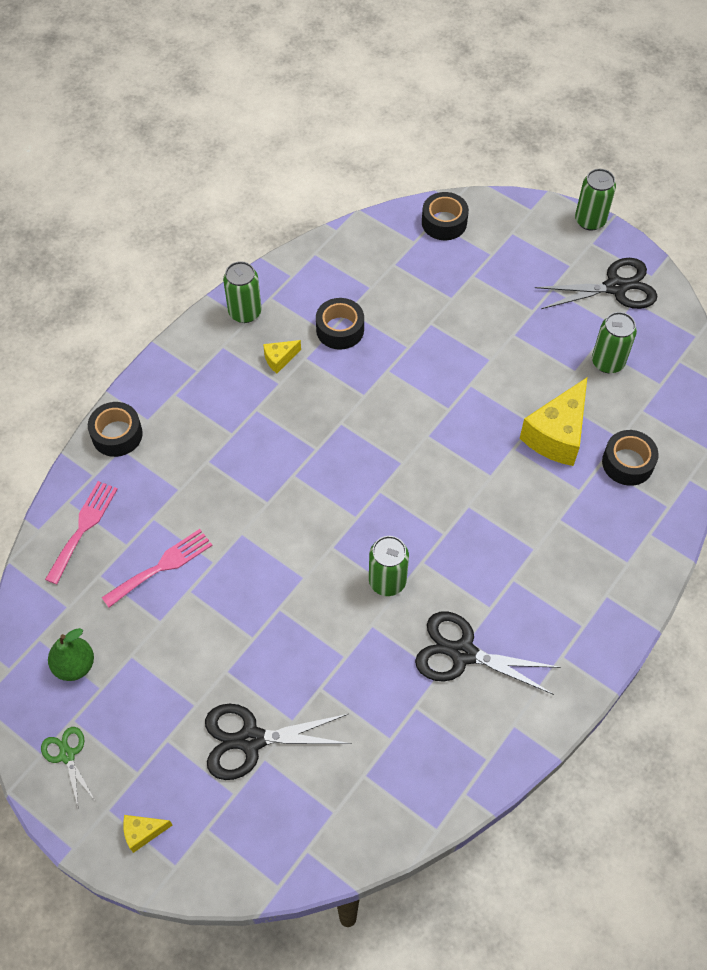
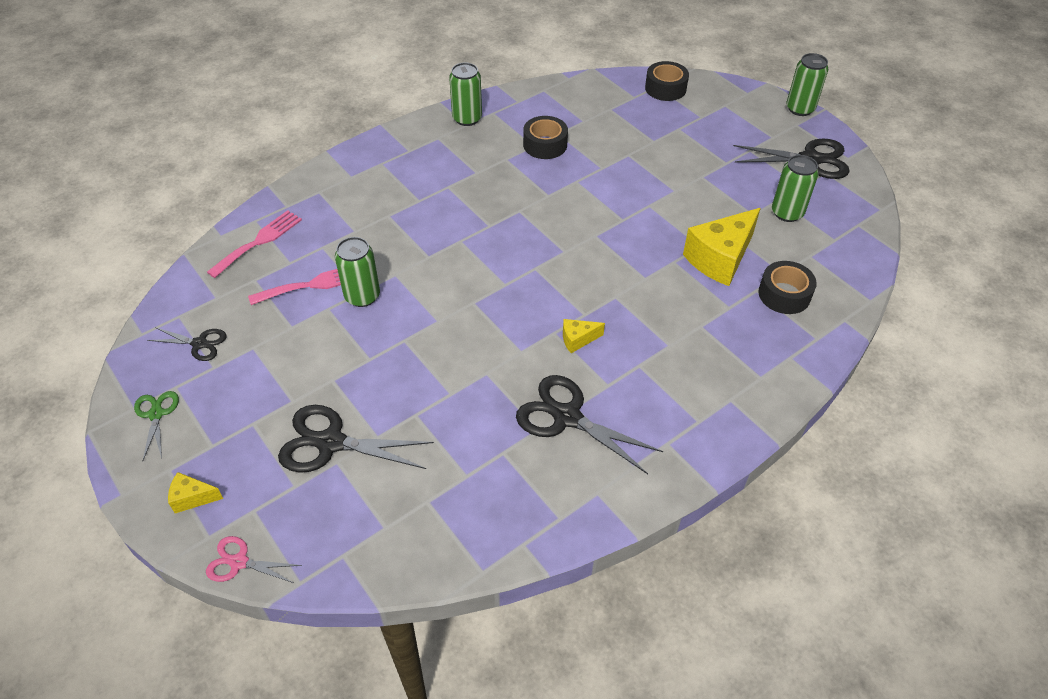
camera: 15 degrees right, 10 degrees down
(75, 665) = (199, 343): green pear -> black scissors
(117, 434) = (320, 181): black tape -> none
(215, 883) = (239, 562): none -> pink scissors
(279, 359) = (483, 156): yellow cheese -> yellow cheese (578, 339)
(387, 581) = (515, 340): green can -> green can (362, 296)

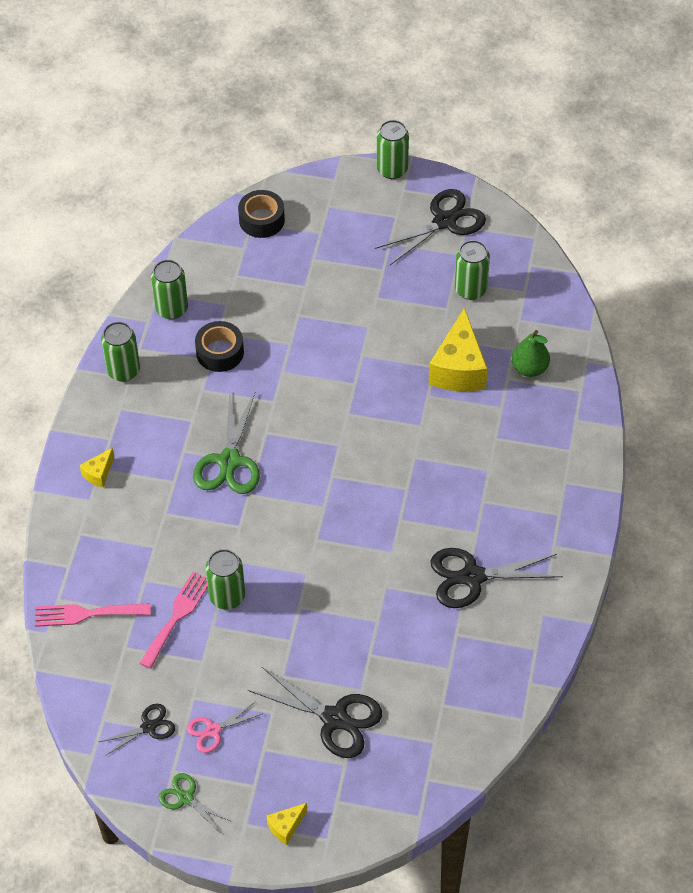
camera: 40 degrees left, 5 degrees up
(239, 562) = (367, 836): pink scissors -> pink scissors (213, 730)
(259, 241) = (86, 614): pink fork -> pink fork turned 90 degrees counterclockwise
(331, 443) = (335, 718): black scissors -> black scissors turned 120 degrees counterclockwise
(471, 212) = (229, 461): none -> green scissors
(542, 103) = (172, 309): none -> green can
(578, 339) = (422, 513): yellow cheese -> yellow cheese (99, 473)
(784, 294) = (529, 368): black tape -> green pear

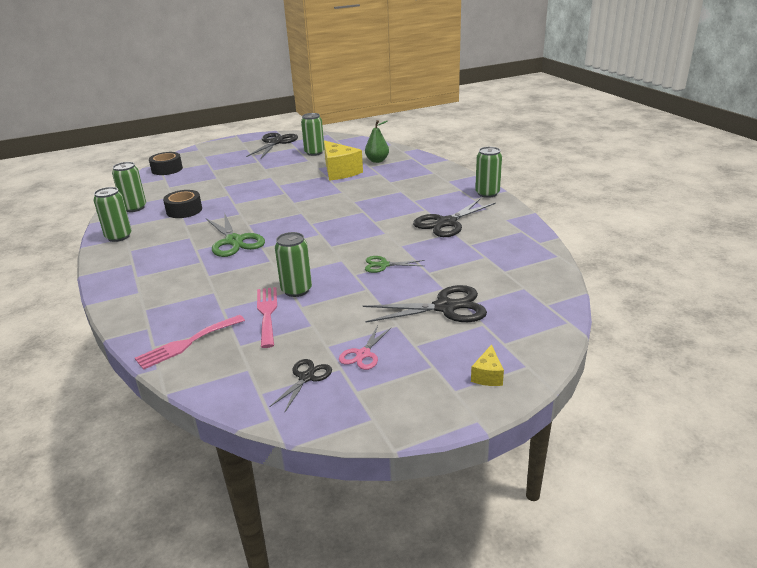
camera: 35 degrees left, 25 degrees down
(99, 473) = (136, 279): yellow cheese -> none
(185, 798) = (386, 402): green scissors -> green scissors (383, 265)
(392, 169) = (229, 139): green can -> green can (487, 193)

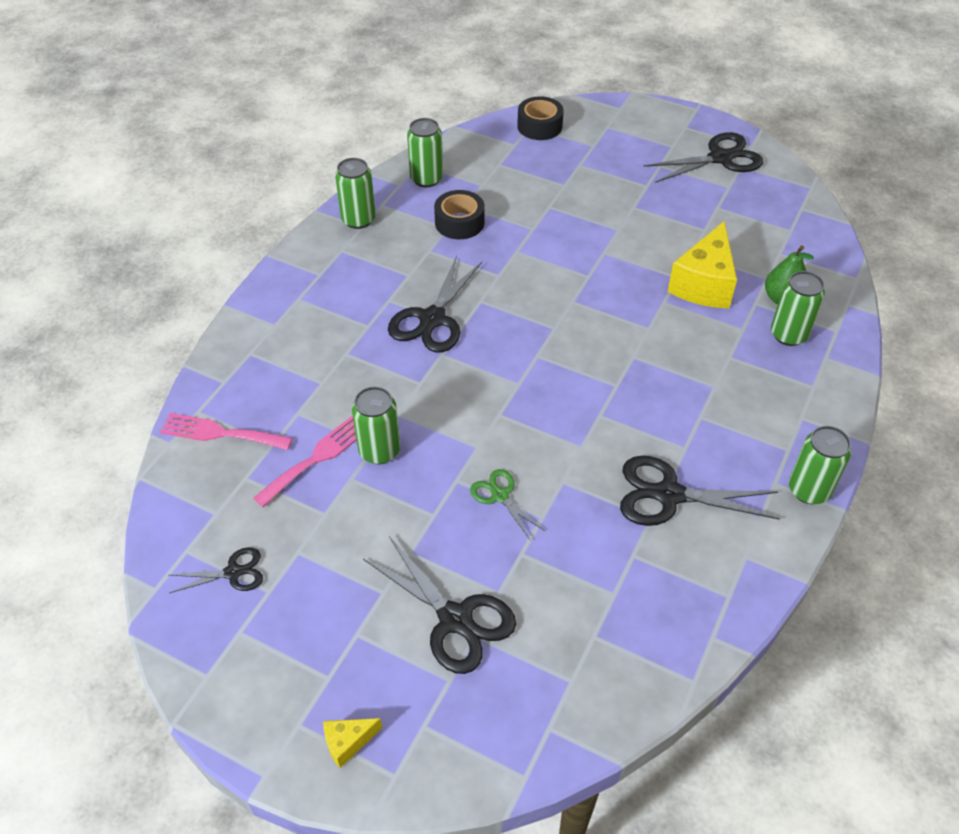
camera: 50 degrees right, 20 degrees up
(234, 241) = (432, 319): green scissors -> black scissors
(314, 153) = (733, 218): green can -> green can (788, 334)
(363, 354) = (305, 596): pink scissors -> none

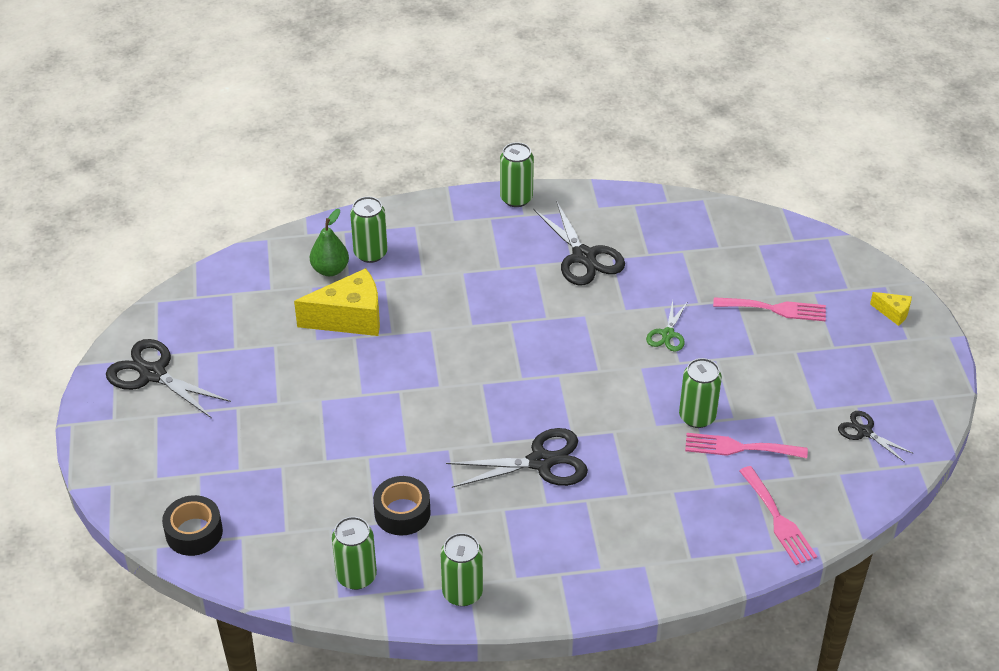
camera: 125 degrees left, 5 degrees down
(455, 619) = (775, 309): black scissors -> pink fork

